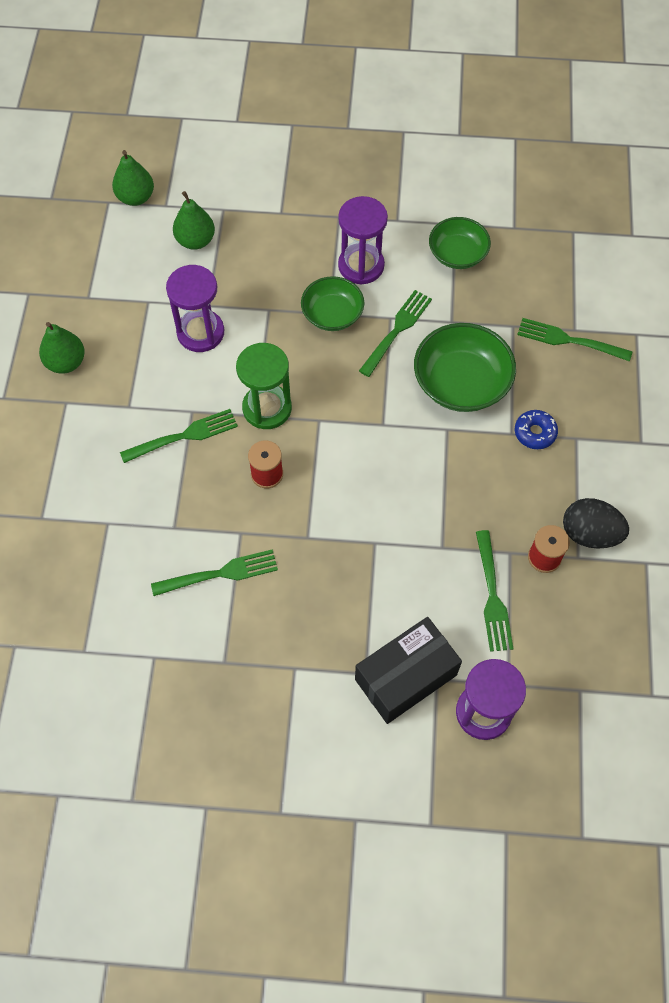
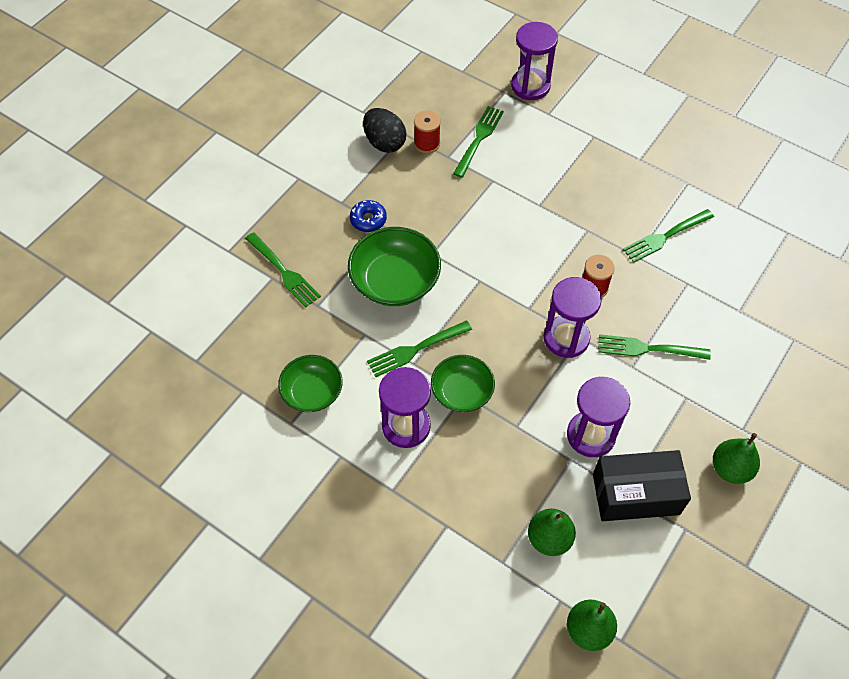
camera: 150 degrees left, 5 degrees down
(219, 574) = (666, 236): green fork -> green fork turned 45 degrees counterclockwise
(267, 408) = (566, 338): green hourglass -> purple hourglass
(406, 677) = (568, 123): black box -> black box (636, 494)

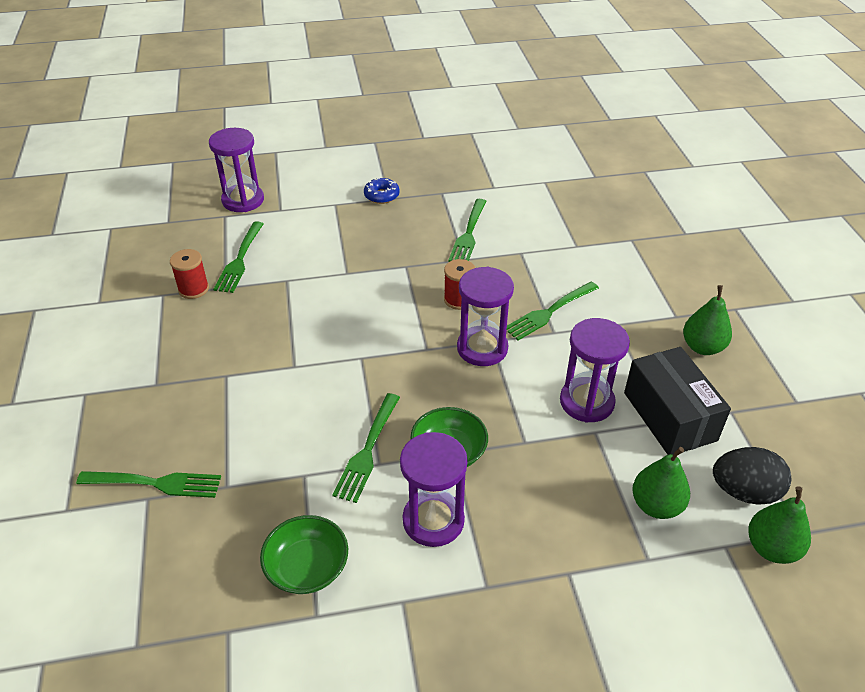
camera: 45 degrees left, 15 degrees down
(368, 220) = (200, 380): blue donut -> blue donut (381, 195)
(384, 143) = (149, 312): black egg -> black egg (744, 491)
(395, 281) = (284, 411): green bowl -> none
(479, 139) = (240, 259): green fork -> green fork turned 150 degrees counterclockwise
(636, 494) = (669, 416): black box -> black box turned 60 degrees counterclockwise

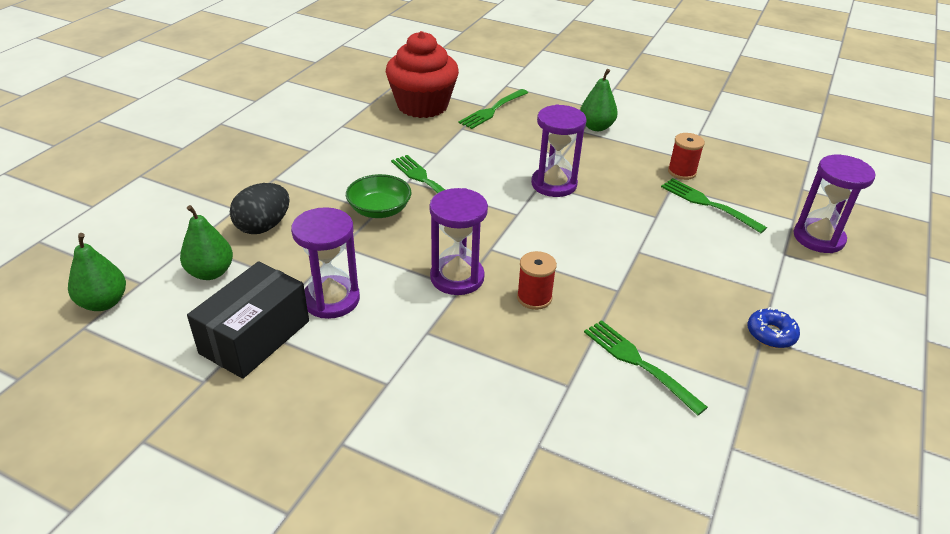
camera: 125 degrees right, 5 degrees down
(192, 563) = (422, 105): none -> red cupcake
(307, 567) = (372, 133): green bowl -> none
(433, 520) = (340, 181): purple hourglass -> purple hourglass (554, 184)
(550, 311) = (455, 347): green fork -> none
(669, 416) = (255, 337): black box -> black box turned 75 degrees counterclockwise
(702, 347) = (282, 427): green pear -> green pear (596, 127)
(744, 491) = (148, 325): black egg -> black egg (263, 226)

